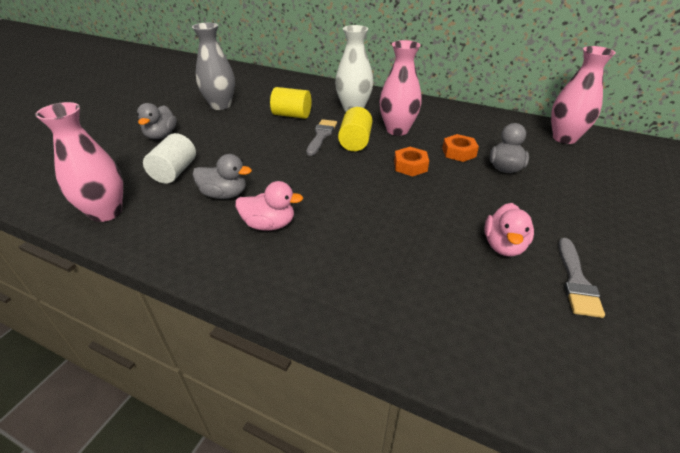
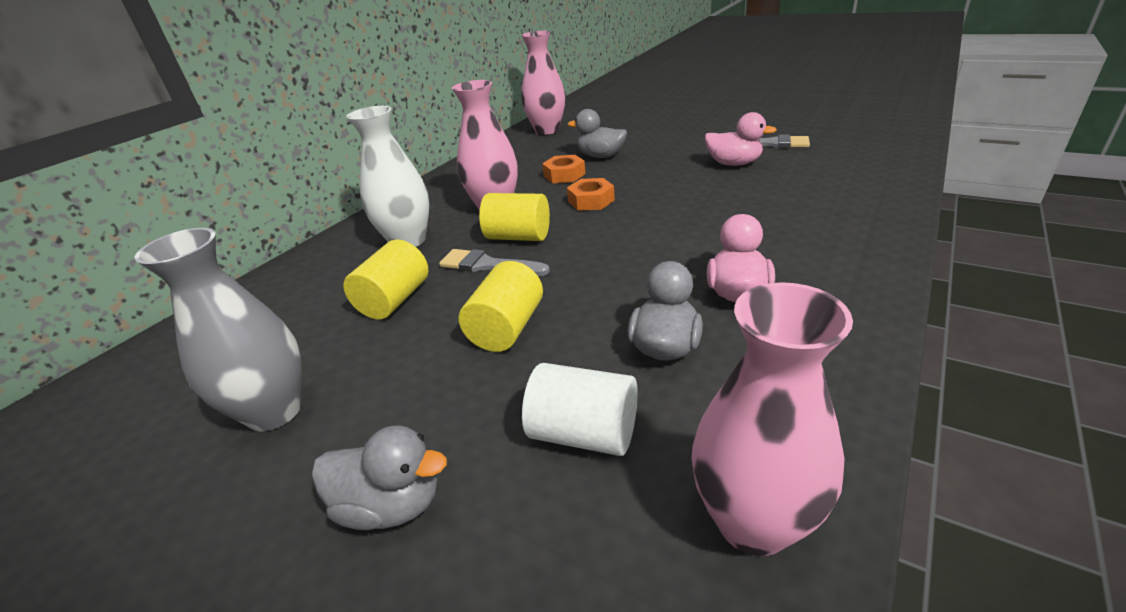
camera: 80 degrees left, 5 degrees down
(257, 147) = (507, 328): none -> yellow cylinder

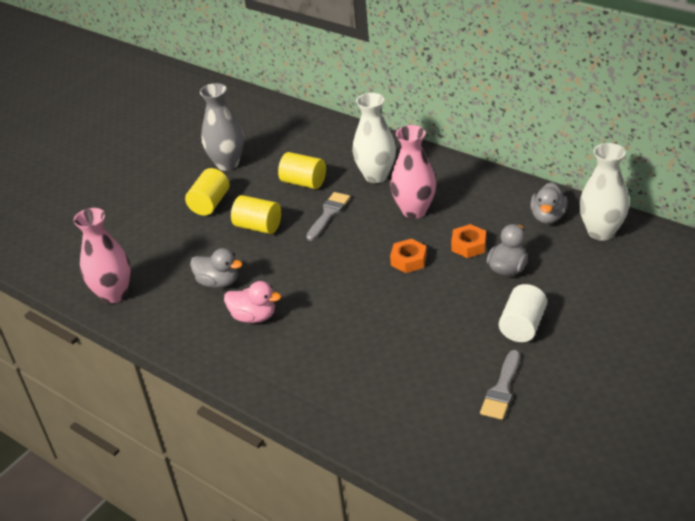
camera: 95 degrees right, 5 degrees up
(392, 505) = (162, 205): grey duck -> grey duck (548, 217)
(518, 237) = (362, 225): yellow cylinder -> yellow cylinder (210, 203)
(547, 130) = (601, 232): pink vase -> white vase
(584, 433) = (174, 253): white cylinder -> white cylinder (522, 326)
(733, 164) = (456, 353): pink duck -> none

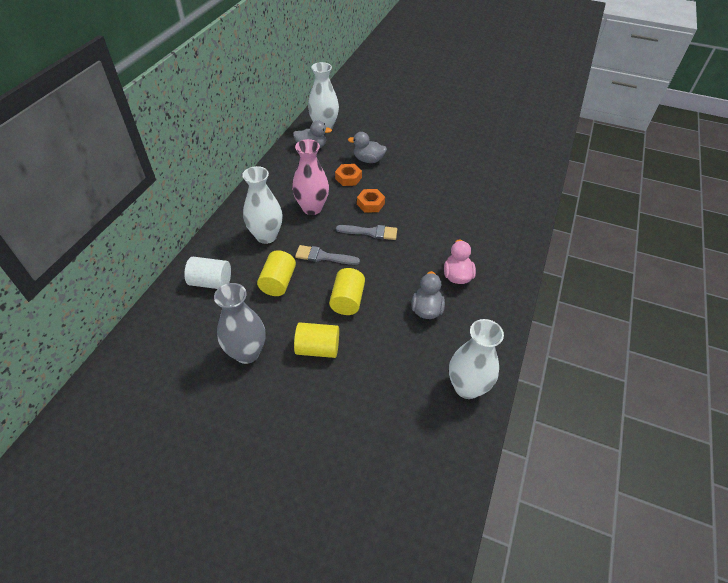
camera: 110 degrees left, 10 degrees up
(114, 294) = (467, 387): pink vase -> white vase
(501, 389) = (471, 155): grey brush -> grey brush (370, 232)
(522, 326) = (418, 151): white cylinder -> white cylinder (211, 282)

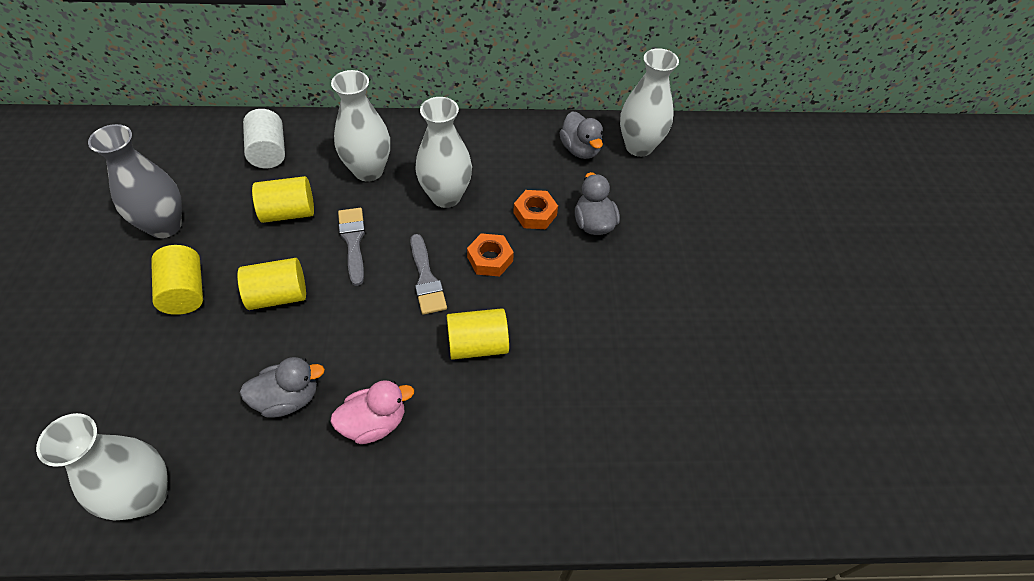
camera: 65 degrees right, 5 degrees up
(312, 208) = (446, 196): pink vase -> white vase
(425, 224) = (477, 345): none -> yellow cylinder

